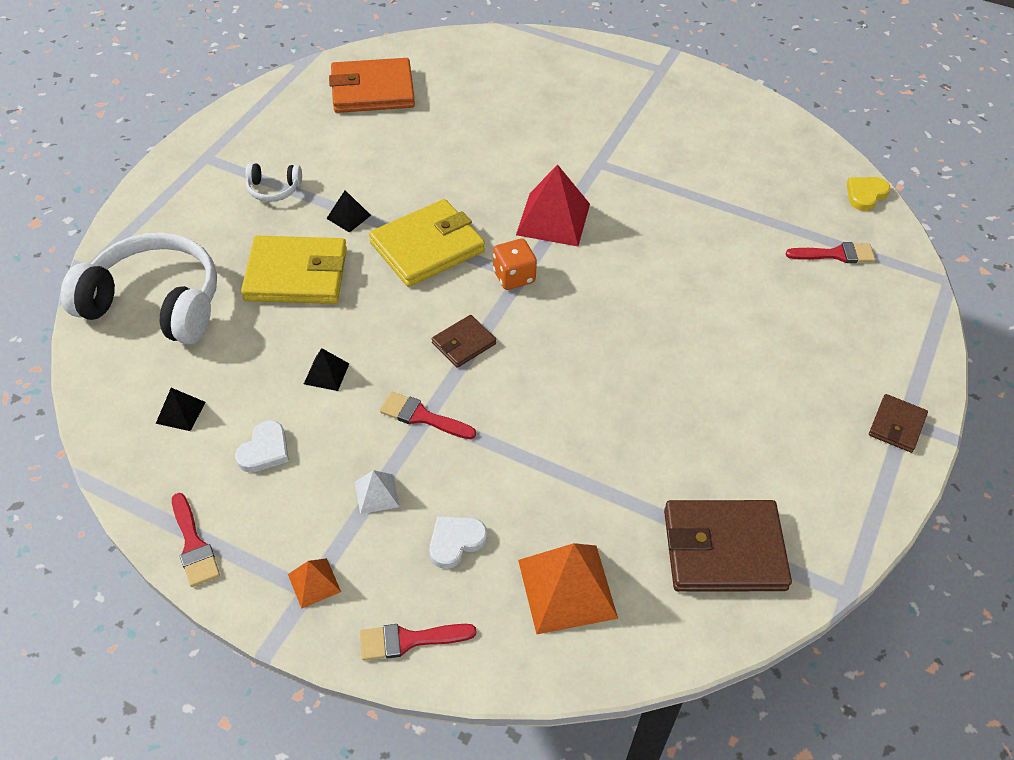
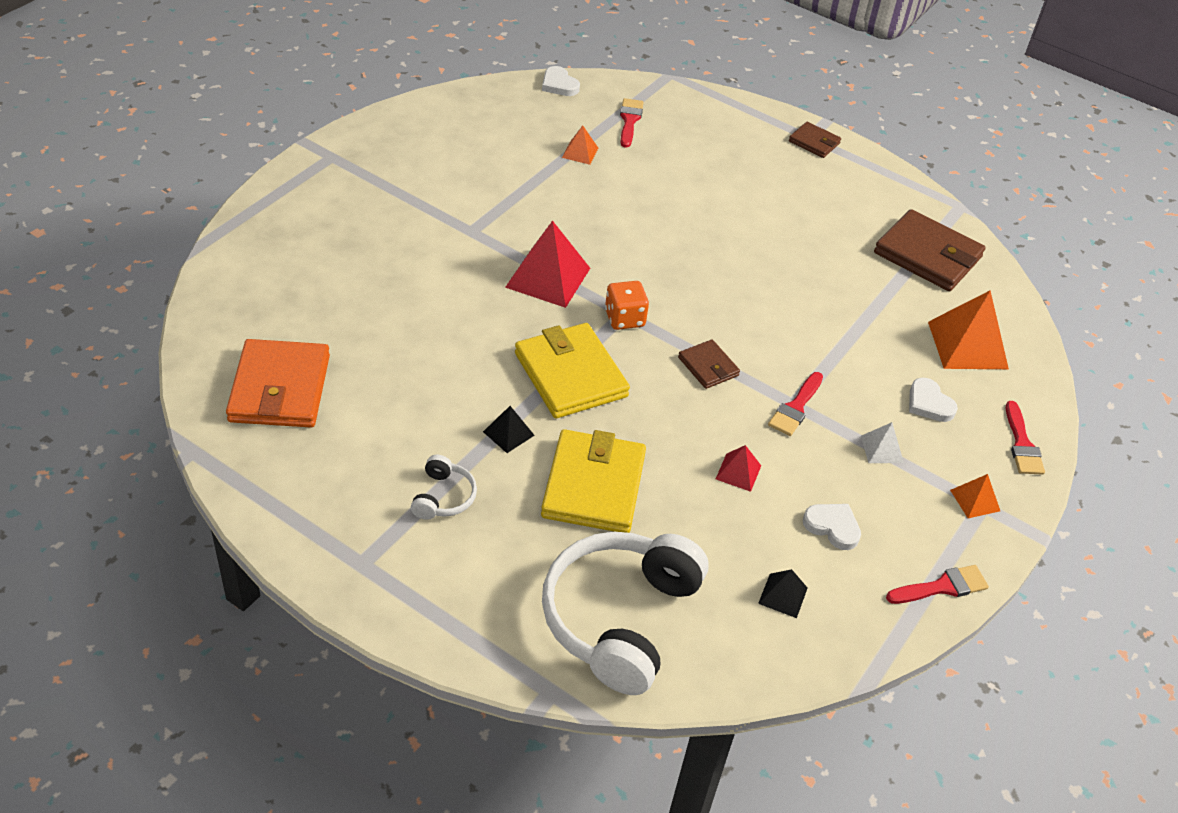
camera: 85 degrees left, 5 degrees down
(326, 373) = (738, 472): black pyramid -> red pyramid
(724, 549) = (927, 255): brown wallet -> brown wallet turned 60 degrees counterclockwise
(756, 222) = (580, 152): none -> orange pyramid
(865, 195) = (559, 85): yellow heart -> white heart

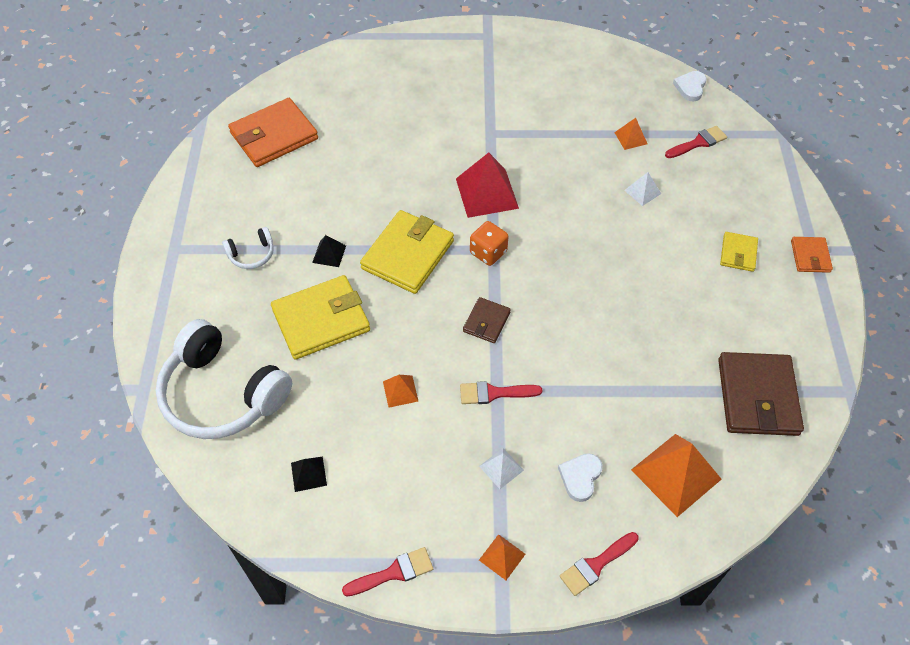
camera: 60 degrees right, 10 degrees up
(620, 618) = (223, 393): white headphones -> white headphones turned 135 degrees counterclockwise
(651, 184) = (642, 191): none -> white pyramid
(738, 472) = (400, 391): red pyramid -> orange pyramid
(774, 175) = (738, 253): none -> yellow wallet
(814, 142) = (810, 256): brown wallet -> orange wallet
(832, 527) = (395, 473): white heart -> none
(942, 587) = (393, 573): red brush -> red brush turned 60 degrees counterclockwise

